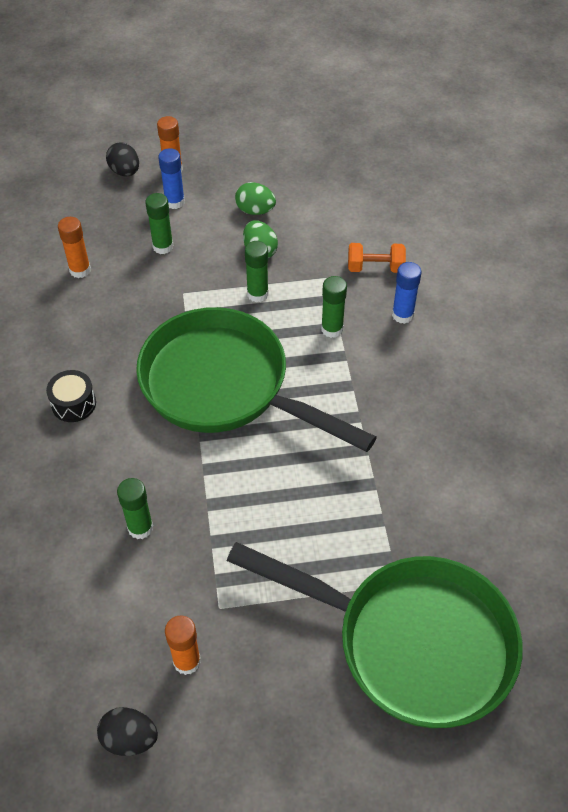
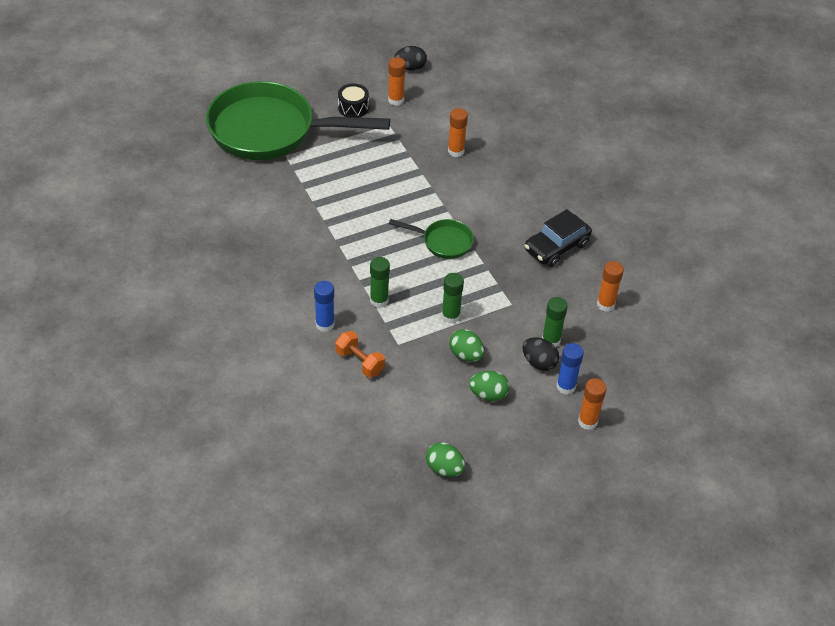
camera: 160 degrees right, 5 degrees down
(74, 404) = (543, 209): black drum -> black drum (353, 108)
(90, 348) = (556, 247): none -> black car
(125, 172) = (631, 408): black egg -> black egg (539, 363)
(140, 528) = (456, 151): green glue stick -> orange glue stick
(224, 386) = (443, 242): green pan -> green pan, size x0.44
(325, 161) = (444, 469): none -> green egg
(375, 268) = (359, 362): orange dumbbell -> orange dumbbell turned 60 degrees clockwise

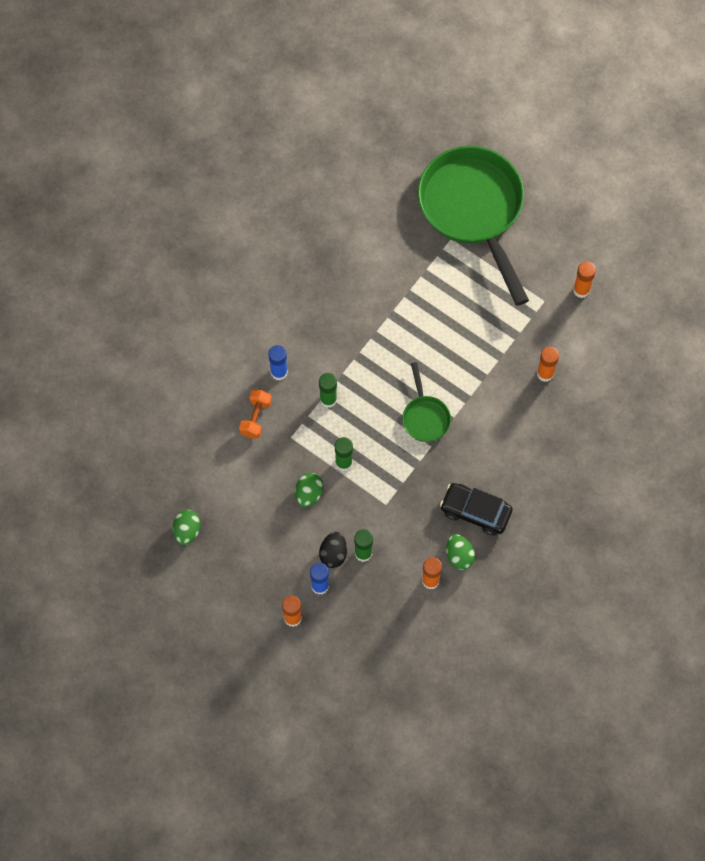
camera: 65 degrees right, 20 degrees up
(353, 108) = (547, 260): black drum -> none
(410, 68) = (635, 280): black egg -> none
(488, 395) = (277, 530): green egg -> green egg (459, 556)

